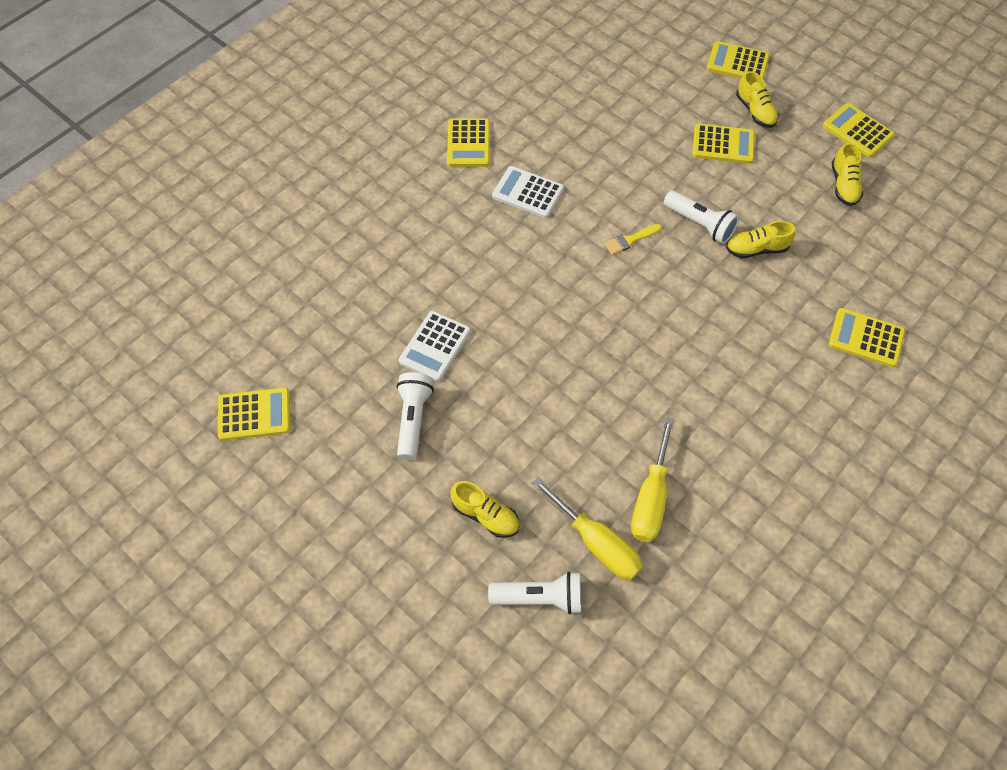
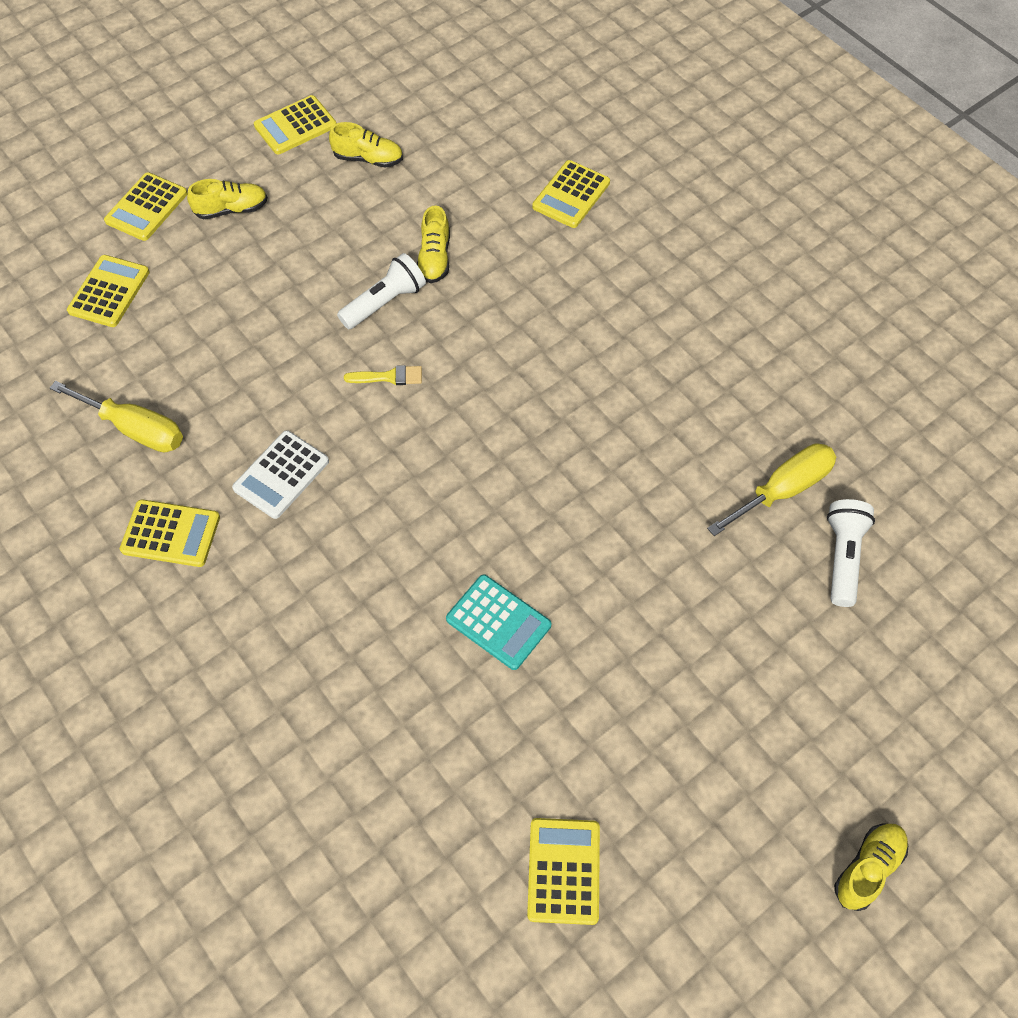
camera: 80 degrees left, 0 degrees up
(413, 419) = (601, 662): white flashlight -> none
(435, 346) = (498, 622): white calculator -> turquoise calculator
(485, 515) = (740, 597): yellow shoe -> yellow shoe (867, 868)
(630, 240) = (389, 377): yellow brush -> yellow brush turned 75 degrees counterclockwise
(651, 498) = (735, 428): yellow screwdriver -> yellow screwdriver (135, 429)
(723, 144) = (272, 252): yellow calculator -> yellow calculator (109, 292)

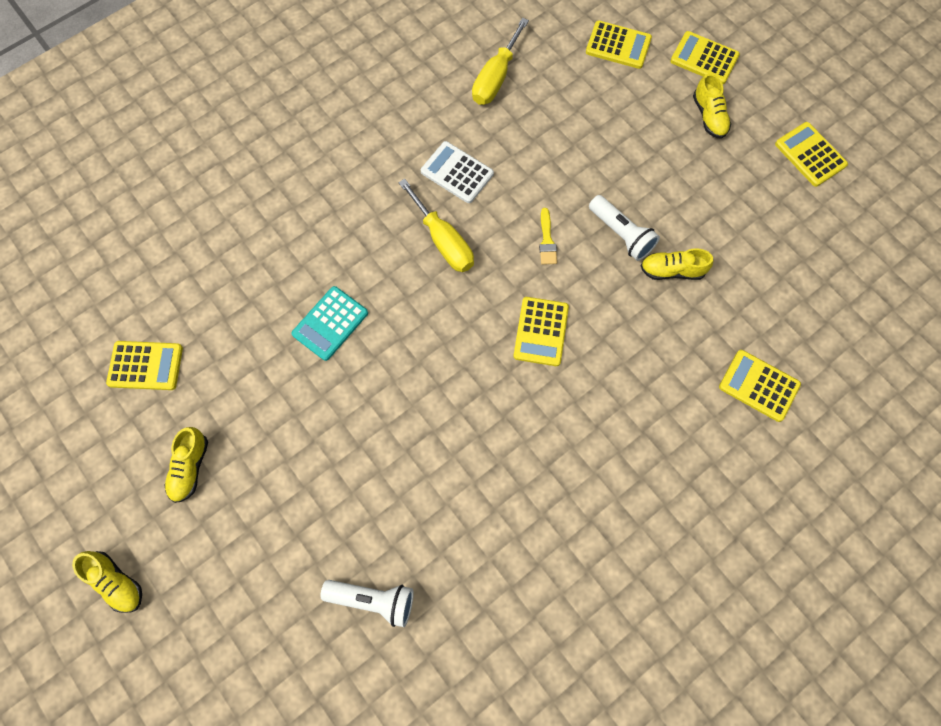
camera: 90 degrees right, 10 degrees up
(171, 534) = (410, 109): yellow calculator -> yellow calculator (541, 331)
(368, 159) = (779, 213): yellow shoe -> yellow shoe (190, 468)
(783, 490) = (439, 554): yellow screwdriver -> yellow screwdriver (443, 241)

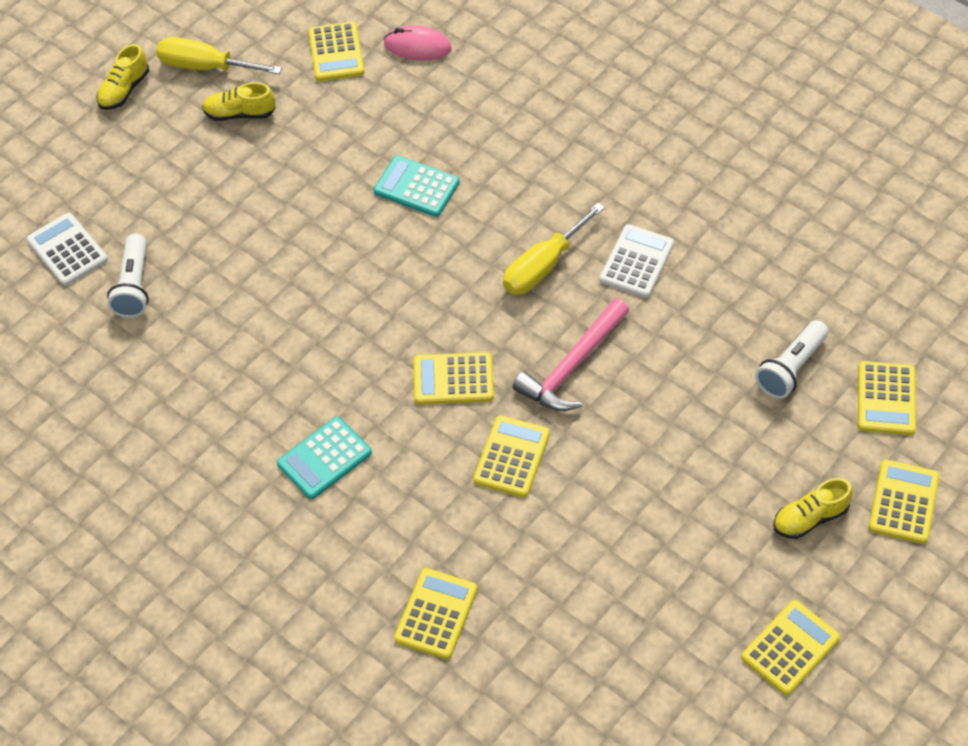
camera: 80 degrees right, 15 degrees down
(166, 293) = (417, 46): none -> pink mouse
(309, 665) = (67, 250): none -> white calculator
(495, 78) = (785, 275): yellow screwdriver -> yellow screwdriver (205, 67)
(547, 240) = (572, 366): yellow brush -> pink hammer
(600, 449) = (324, 458): none -> turquoise calculator
(621, 234) = (602, 441): white flashlight -> white flashlight (790, 368)
(624, 302) = (512, 457): none -> yellow calculator
(672, 270) = (567, 502): yellow shoe -> none

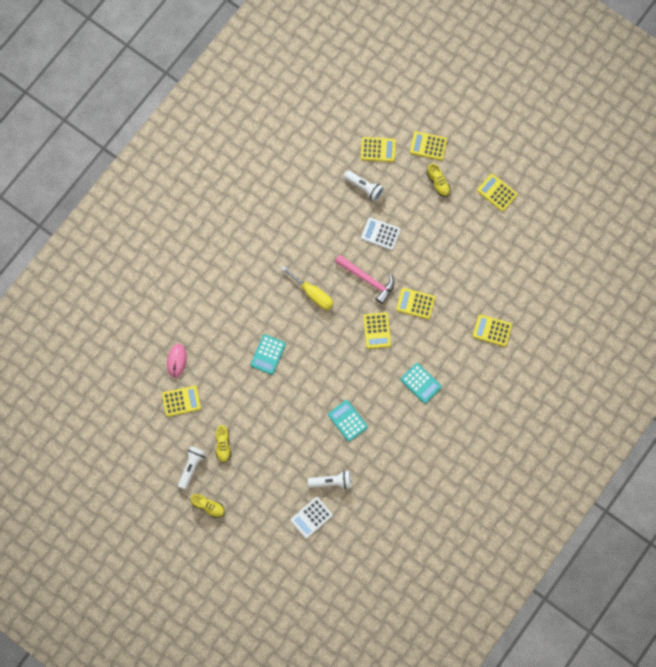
camera: 95 degrees left, 20 degrees up
(205, 67) = (192, 467): yellow screwdriver -> white flashlight
(259, 318) = (347, 420): none -> turquoise calculator
(636, 262) = (309, 252): white calculator -> white calculator (380, 234)

